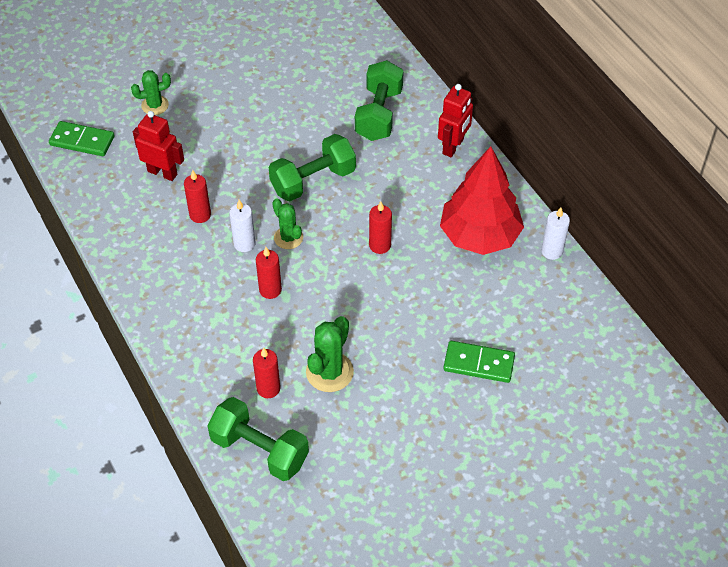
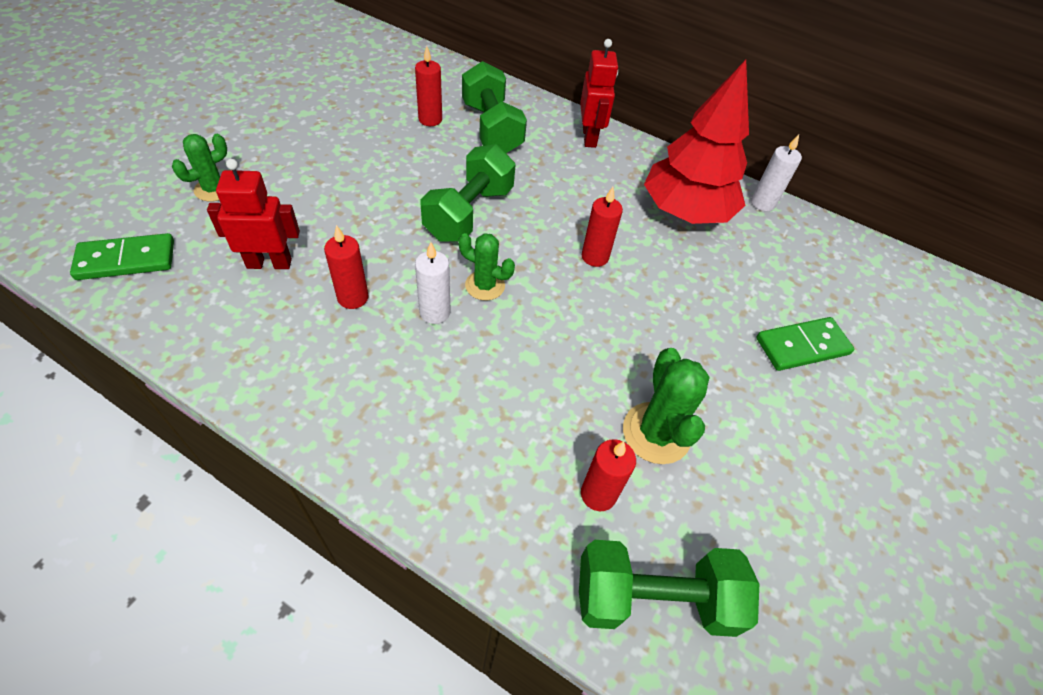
camera: 35 degrees left, 0 degrees up
(270, 290) = (507, 357): red candle -> red candle (430, 119)

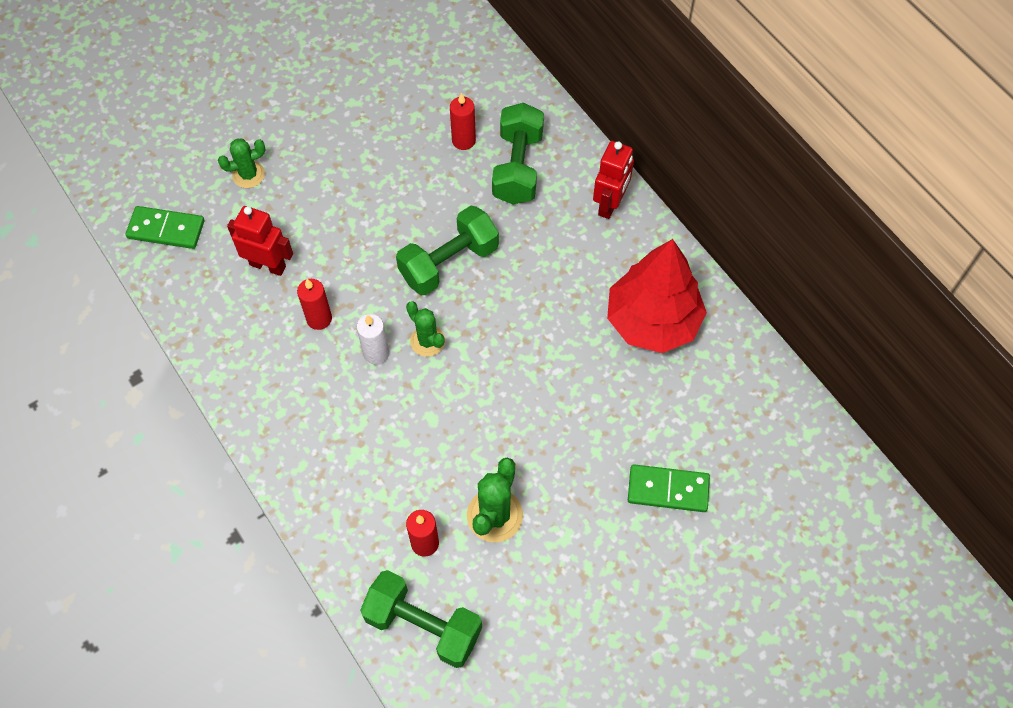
camera: 30 degrees right, 10 degrees up
(595, 257) = (536, 343): red candle -> none
(762, 203) = (738, 334): white candle -> none

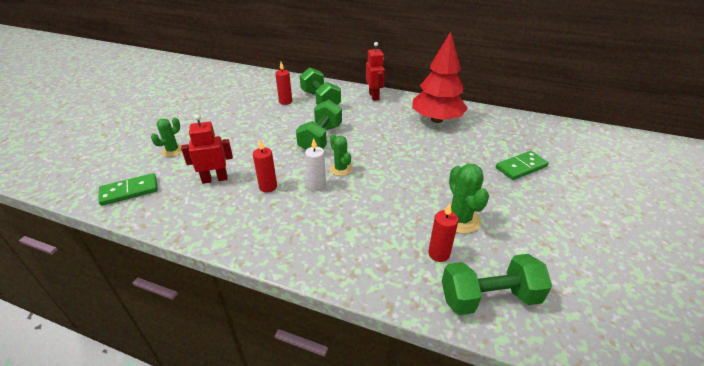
camera: 35 degrees left, 25 degrees down
(427, 341) = (340, 169): green cactus -> green cactus turned 45 degrees clockwise

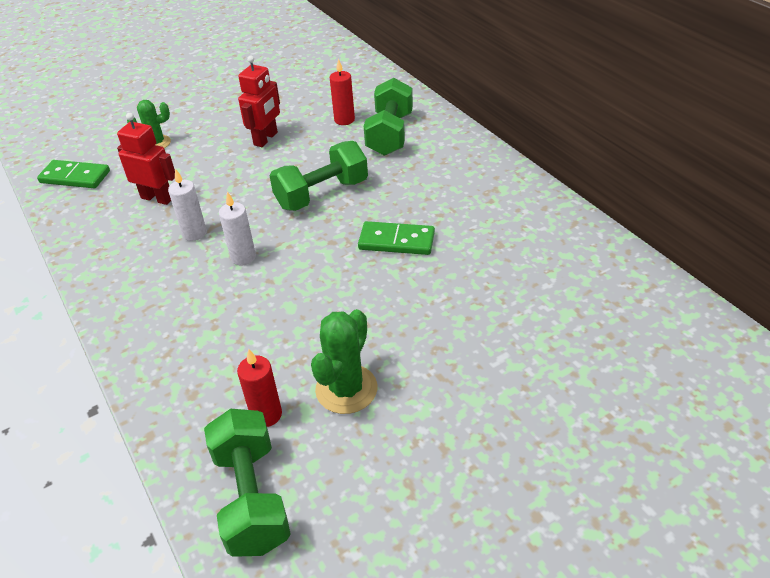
camera: 40 degrees right, 5 degrees up
(268, 187) = (194, 233): red candle -> white candle
(340, 169) = (294, 248): green cactus -> none
(374, 96) = (472, 155): red robot -> red robot (266, 139)
(436, 119) = (514, 231): red tree -> none
(489, 298) = (252, 497): green dumbbell -> green dumbbell turned 45 degrees clockwise
(521, 167) = (538, 366): green domino -> green domino (396, 241)

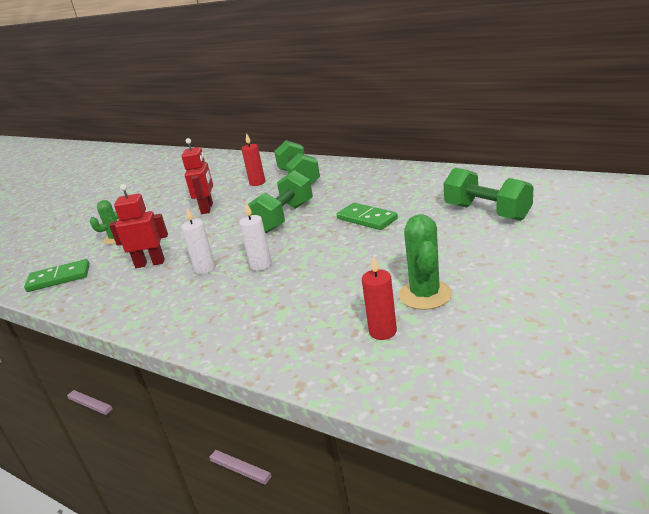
camera: 25 degrees left, 15 degrees down
(252, 497) = (430, 378): green dumbbell -> green dumbbell (487, 212)
(396, 241) = (367, 219): green domino -> green domino turned 60 degrees clockwise

